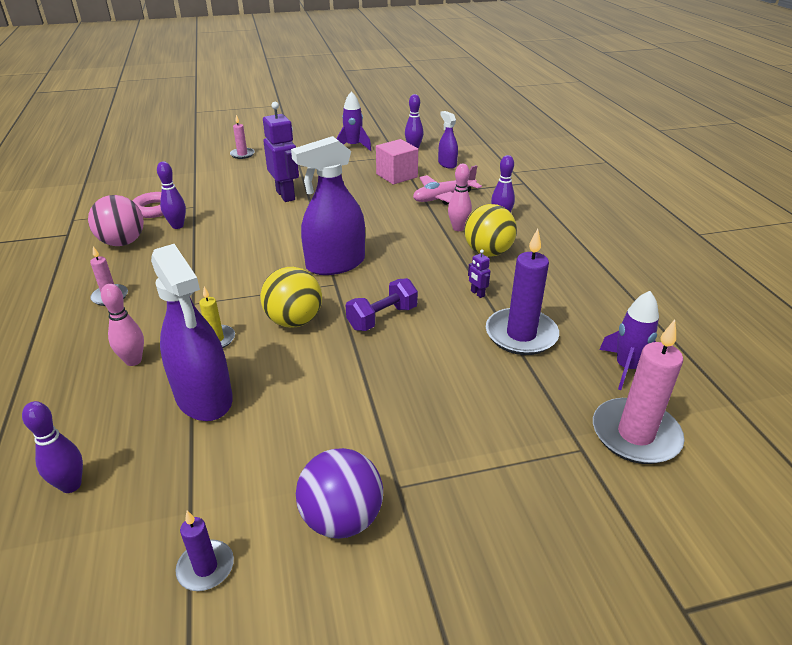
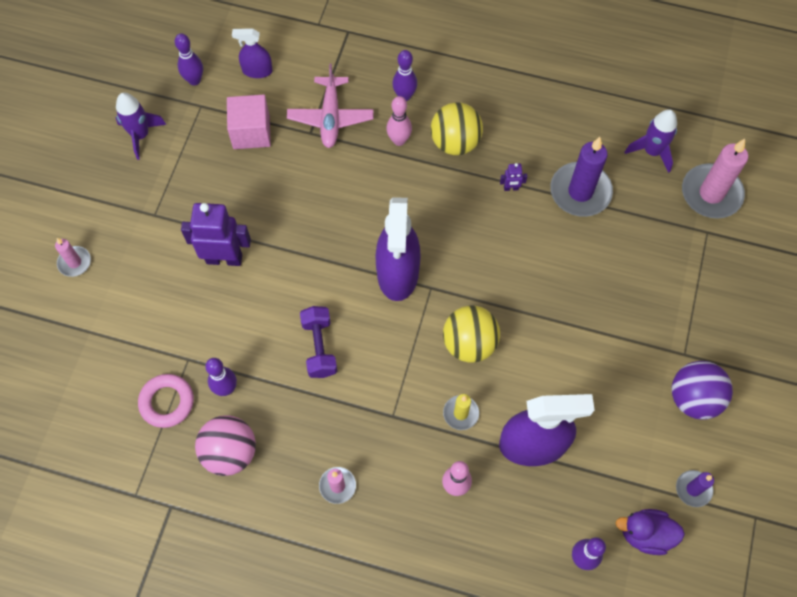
camera: 60 degrees left, 30 degrees up
(120, 537) = (645, 534): none -> purple duck
(382, 318) = (503, 275): purple dumbbell -> purple dumbbell (319, 347)

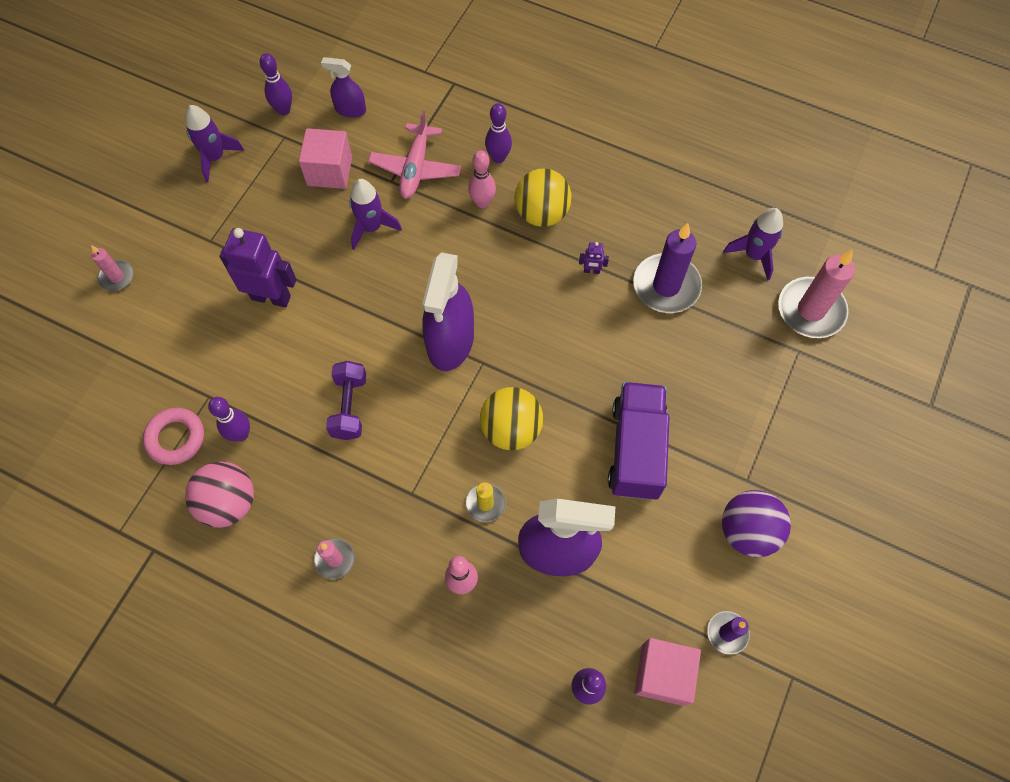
camera: 10 degrees right, 0 degrees up
(302, 179) = (371, 227): none -> purple rocket
(583, 343) = (635, 449): none -> purple truck
(645, 534) = (662, 674): purple duck -> pink cube

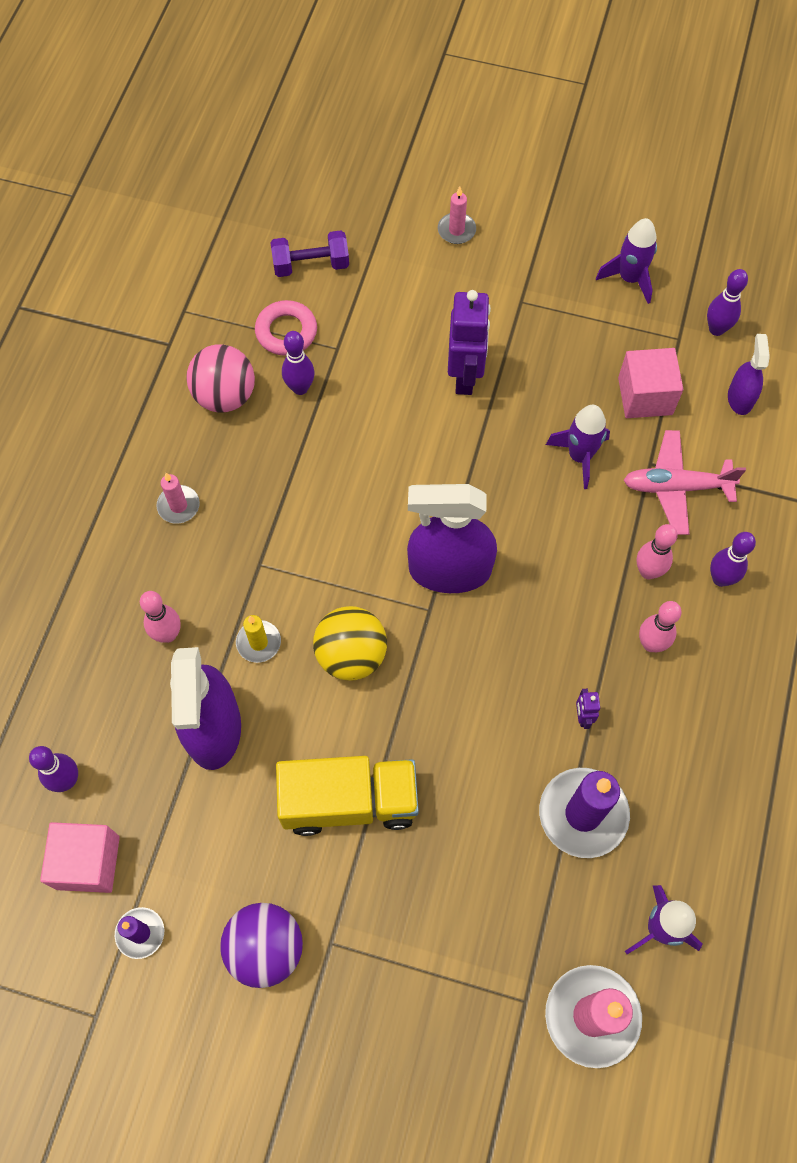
camera: 80 degrees right, 0 degrees up
(349, 407) = (349, 482): purple dumbbell -> purple dumbbell (311, 265)
(541, 214) = (651, 644): yellow ball -> pink bowling pin
(635, 449) = (349, 801): purple truck -> yellow truck

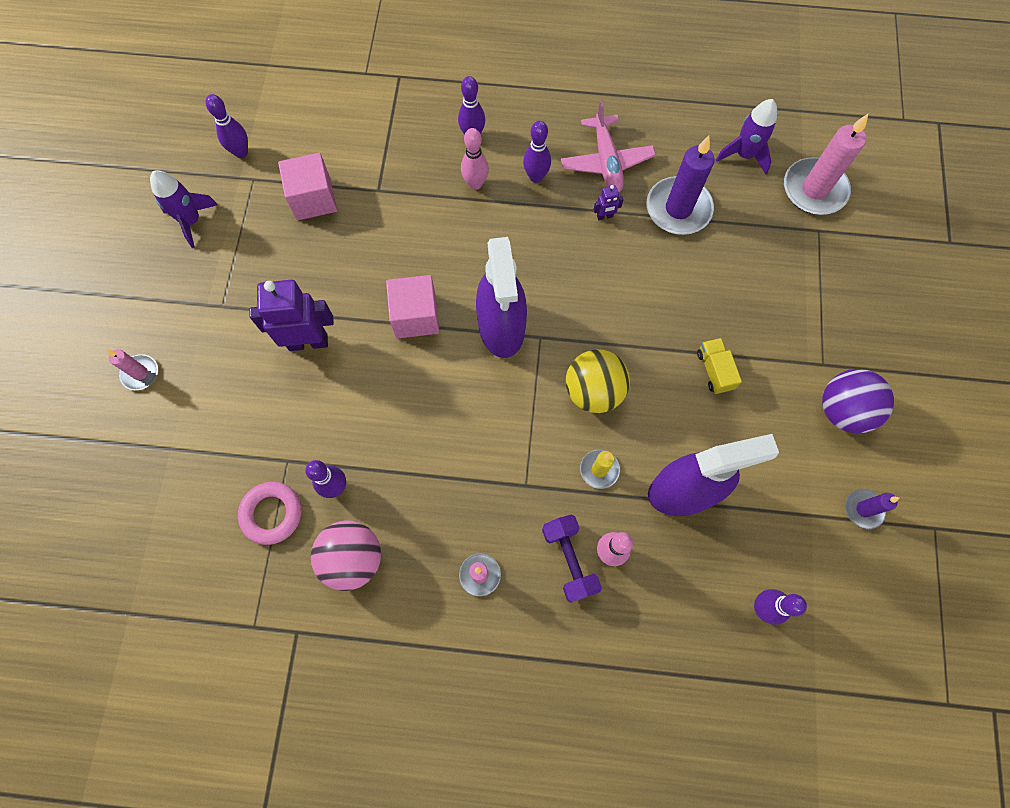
camera: 100 degrees left, 5 degrees up
(88, 862) = (823, 568): pink cube -> pink cube (416, 316)
(311, 265) = (188, 506): purple dumbbell -> purple dumbbell (569, 560)
(349, 801) = (714, 370): yellow truck -> yellow truck, size x0.48
(579, 456) = (378, 241): purple rocket -> none
(651, 644) = (536, 177): pink bowling pin -> purple bowling pin
(676, 487) = (397, 170): pink plane -> pink plane (606, 161)
(740, 398) = (308, 132): purple spray bottle -> none

